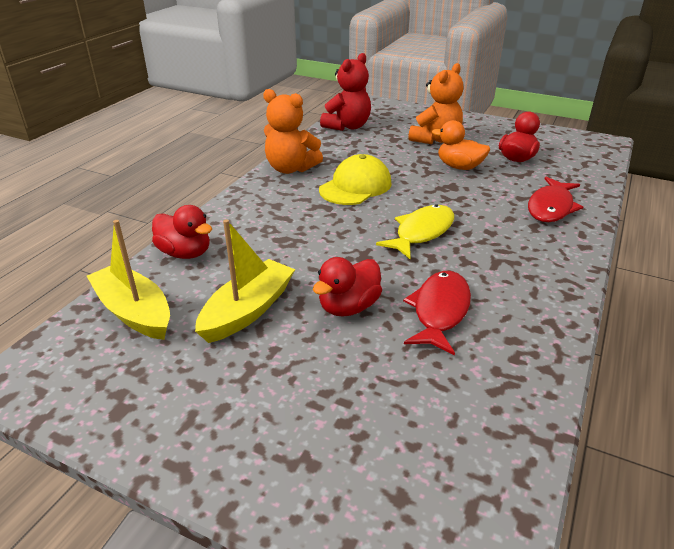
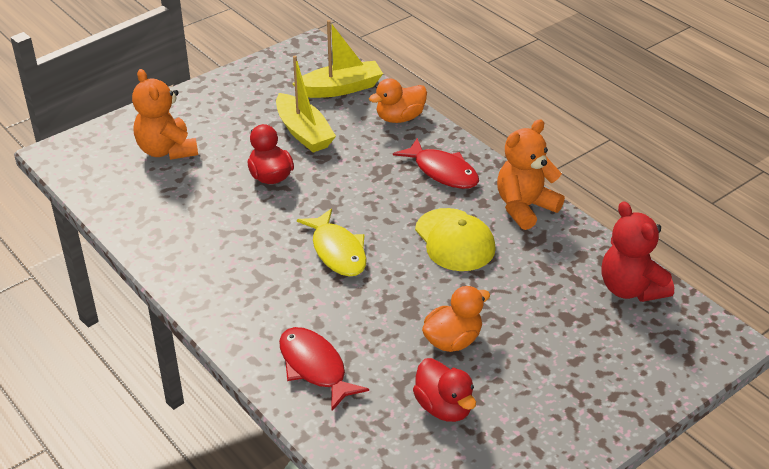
camera: 115 degrees right, 5 degrees up
(185, 253) = (400, 118): red duck -> orange duck
(435, 139) = (545, 356): orange teddy bear -> orange teddy bear (167, 150)
(439, 311) = (229, 217): red fish -> red fish (442, 171)

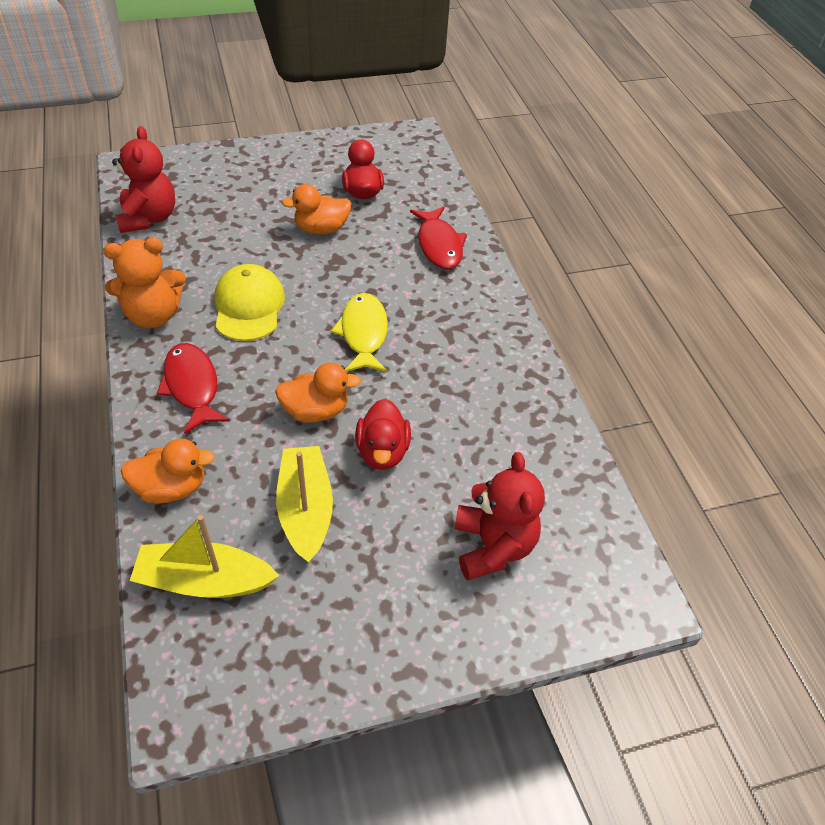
camera: 160 degrees left, 10 degrees up
(167, 150) = (492, 546): orange teddy bear -> red teddy bear
(337, 185) = (316, 411): none -> orange duck

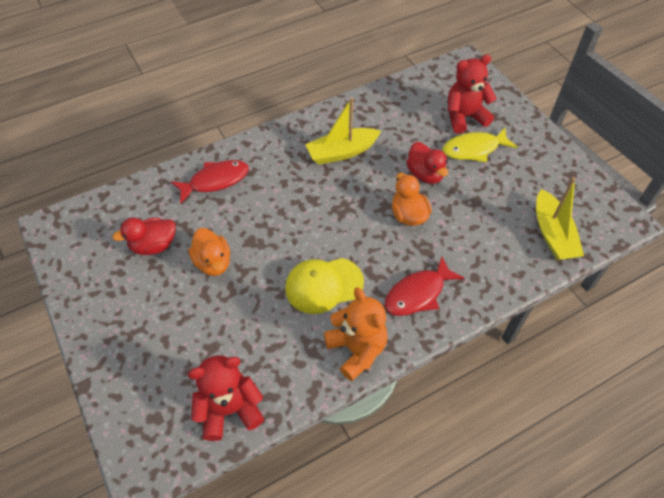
camera: 100 degrees left, 5 degrees up
(171, 488) = (503, 274): orange duck -> none
(305, 510) = (484, 201): yellow boat -> yellow boat (342, 152)
(363, 333) = (327, 206): yellow fish -> yellow fish (474, 149)
(382, 451) = (425, 174): red duck -> red duck turned 75 degrees clockwise

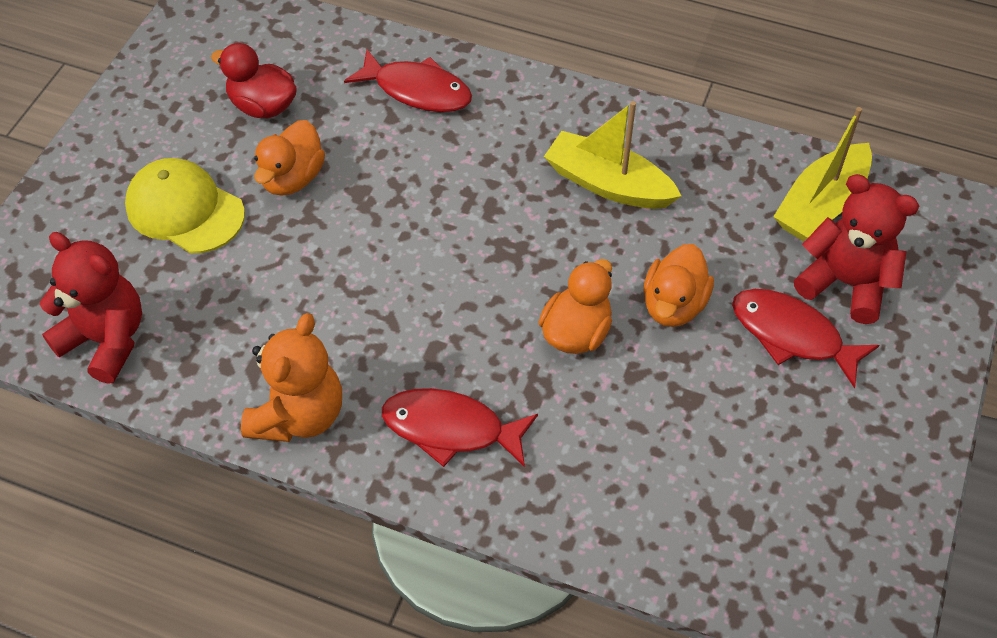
camera: 50 degrees right, 0 degrees up
(324, 285) = (365, 313): yellow cap -> yellow cap (185, 210)
(425, 174) = (673, 305): red duck -> orange duck
(474, 149) = (792, 335): yellow fish -> red fish
(552, 234) = (731, 540): yellow boat -> yellow boat (821, 204)

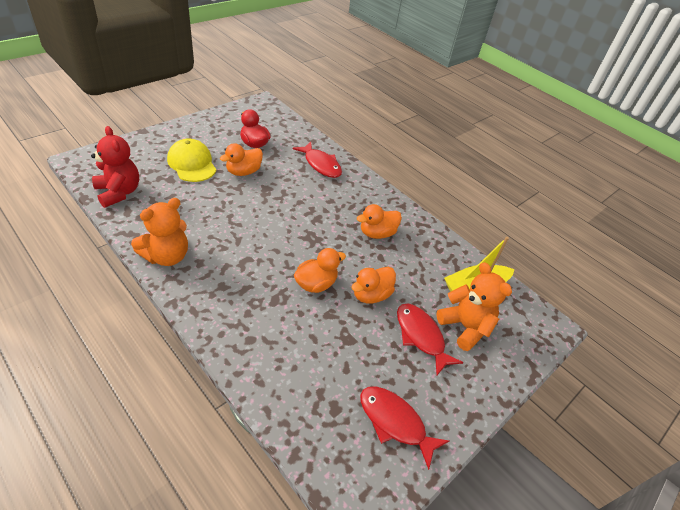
camera: 20 degrees right, 10 degrees down
(450, 429) = (226, 295): red fish -> red fish (395, 422)
(608, 184) = (377, 233): yellow boat -> orange duck
(845, 283) = (465, 327): red teddy bear -> orange teddy bear

